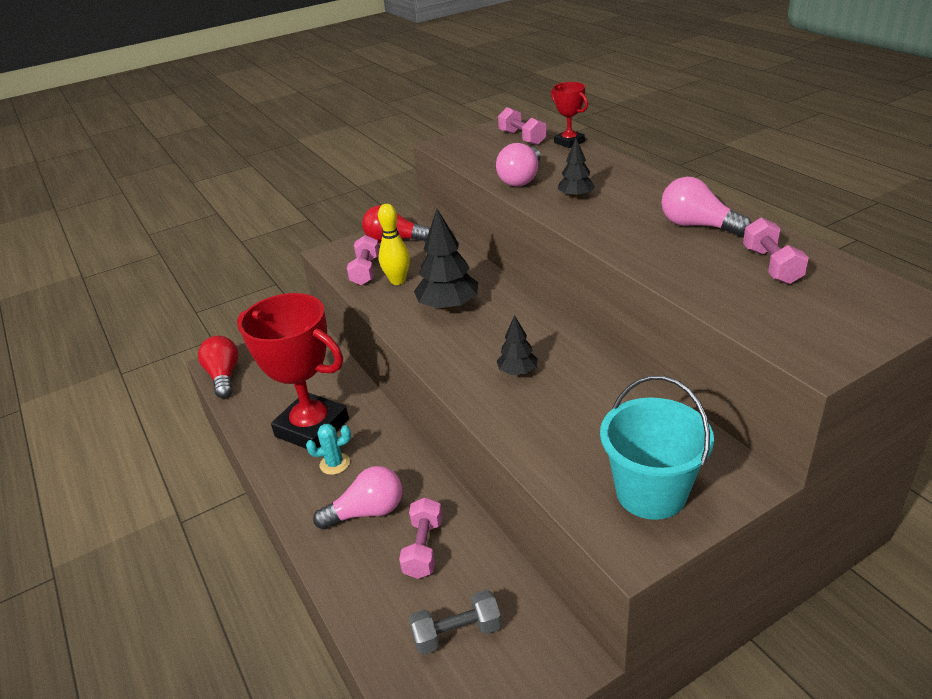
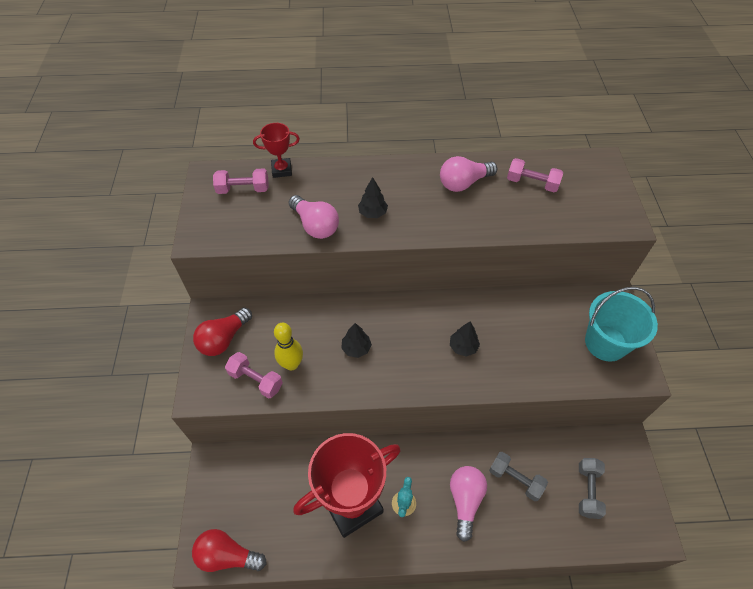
camera: 65 degrees left, 20 degrees up
(423, 548) = (515, 479): pink dumbbell -> grey dumbbell
(448, 306) = (356, 348): black tree -> black tree, size x0.56

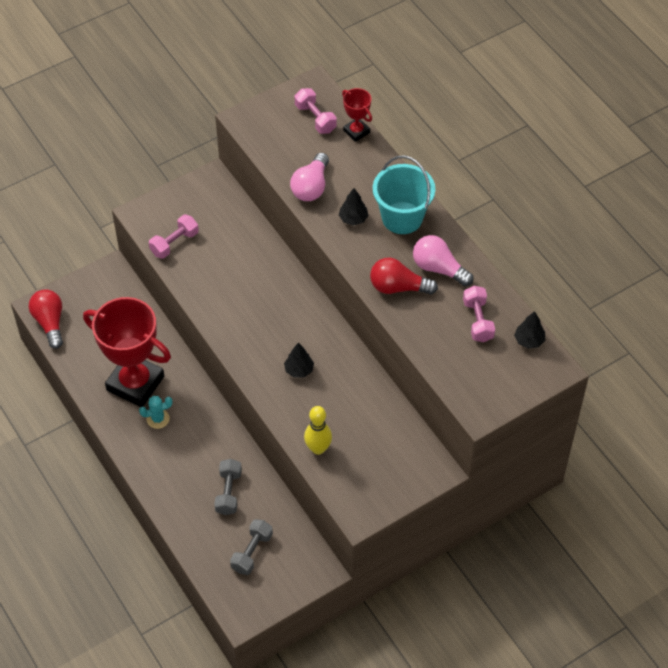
camera: 60 degrees right, 0 degrees up
(224, 339) = (196, 202): red light bulb -> red light bulb (398, 287)
(256, 380) = (174, 243): pink dumbbell -> pink dumbbell turned 45 degrees clockwise
(291, 364) = (203, 258): yellow bowling pin -> yellow bowling pin (318, 448)
(356, 348) = (247, 294): black tree -> black tree (529, 340)
(465, 500) = (186, 462): pink light bulb -> none
(587, 491) = (252, 552): grey dumbbell -> grey dumbbell turned 45 degrees counterclockwise
(605, 343) = (377, 478): turquoise bucket -> turquoise bucket (402, 218)

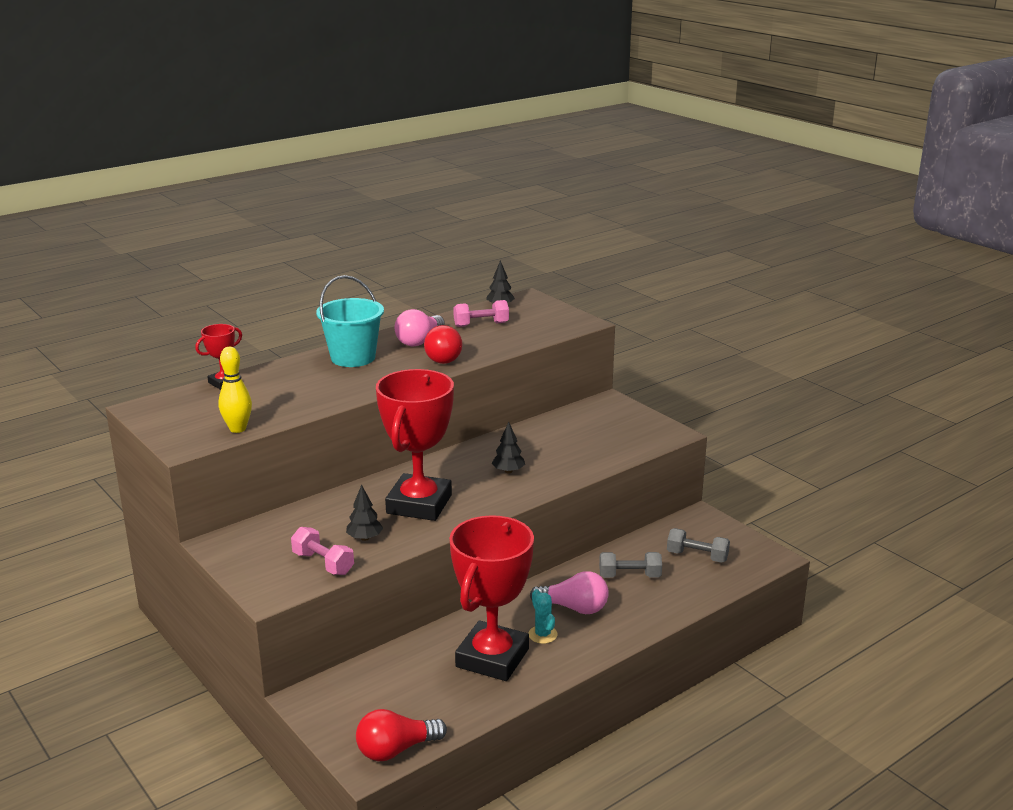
camera: 95 degrees left, 30 degrees down
(251, 303) = (419, 504): none -> red trophy
(311, 187) = (303, 403): pink light bulb -> pink light bulb (574, 608)
(315, 118) = (196, 405): pink dumbbell -> none
(318, 448) = (604, 456): yellow bowling pin -> yellow bowling pin (238, 429)
(353, 219) = (353, 380): black tree -> black tree (364, 538)

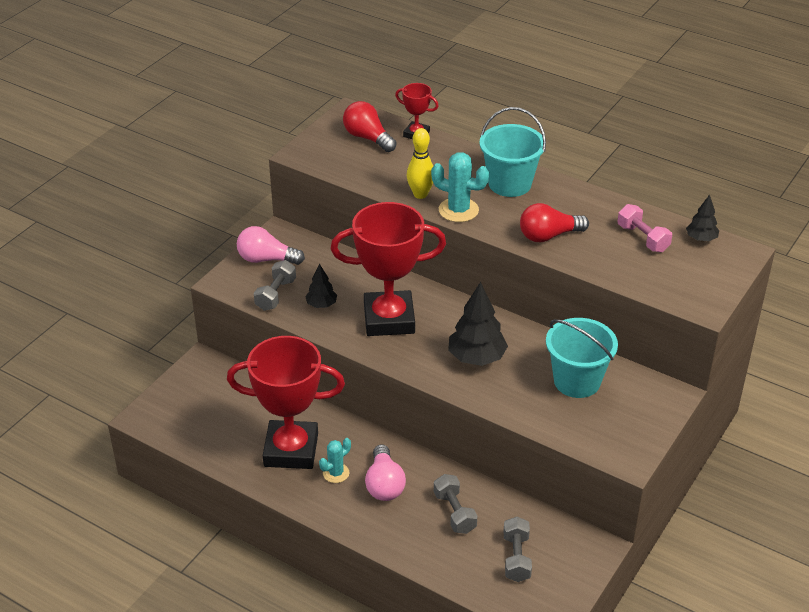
camera: 70 degrees right, 15 degrees up
(238, 429) = (341, 169): yellow bowling pin -> yellow bowling pin (420, 194)
(323, 563) = (276, 294): pink dumbbell -> grey dumbbell
(369, 386) = (458, 210): none -> turquoise cactus
(396, 750) = (163, 427): red light bulb -> red light bulb (367, 138)
(419, 341) = (574, 211): pink light bulb -> pink light bulb (266, 259)
(508, 471) = (476, 358): black tree -> black tree, size x1.79
(569, 434) = (577, 381): none -> turquoise bucket

